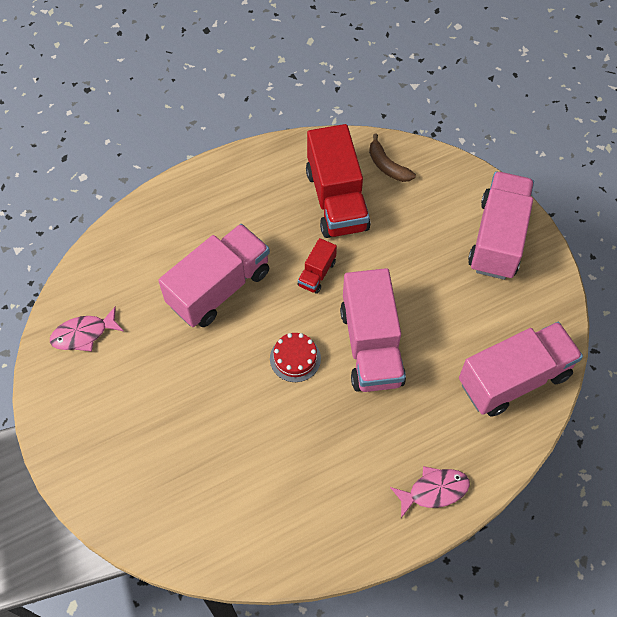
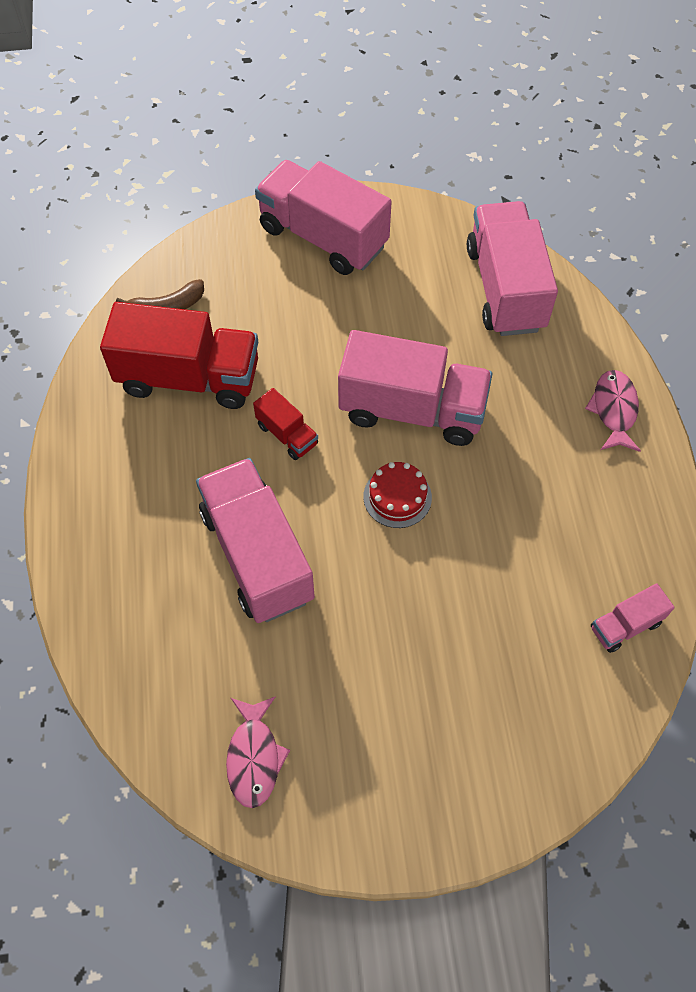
camera: 70 degrees left, 0 degrees up
(248, 543) = (625, 625): none -> pink truck

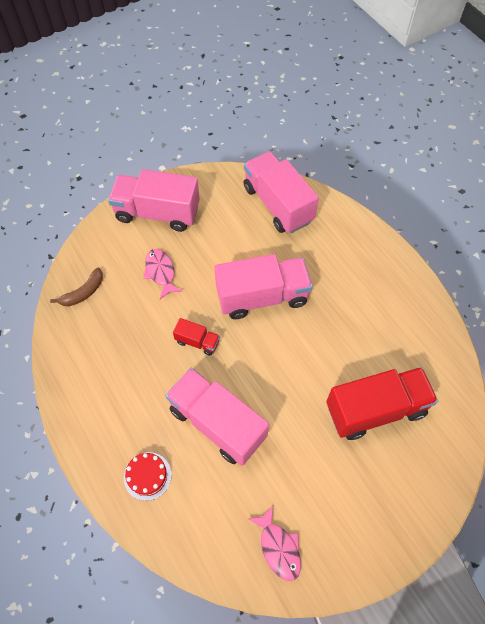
camera: 25 degrees left, 0 degrees up
(189, 378) = (120, 331): red truck -> red truck (375, 409)
(397, 497) = (280, 352): red cake -> red cake (147, 476)
(614, 410) = (371, 252): pink fish -> pink fish (161, 272)
(625, 625) = (439, 372): pink truck -> none

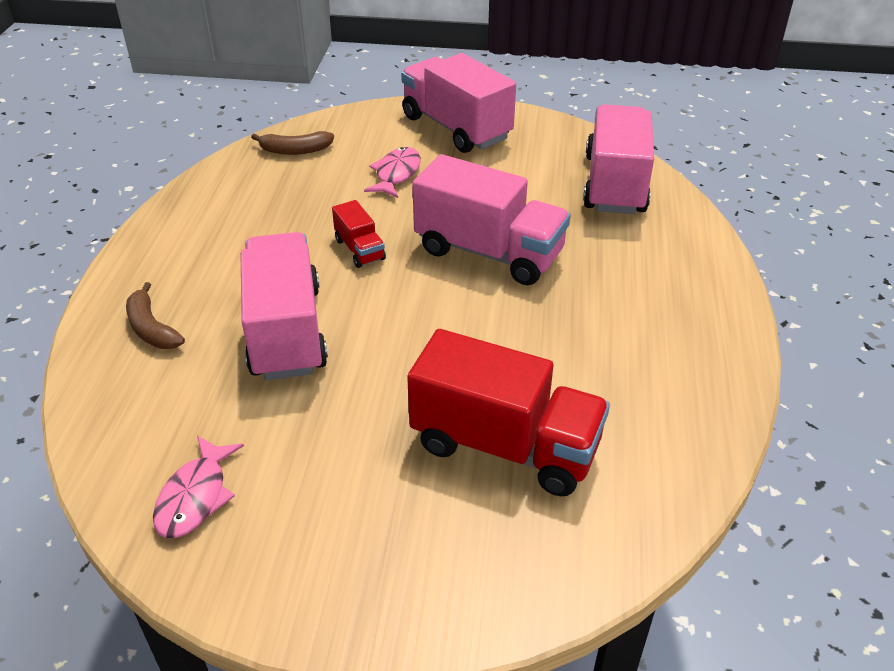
camera: 40 degrees right, 20 degrees down
(147, 476) = (151, 328): red cake -> brown banana

